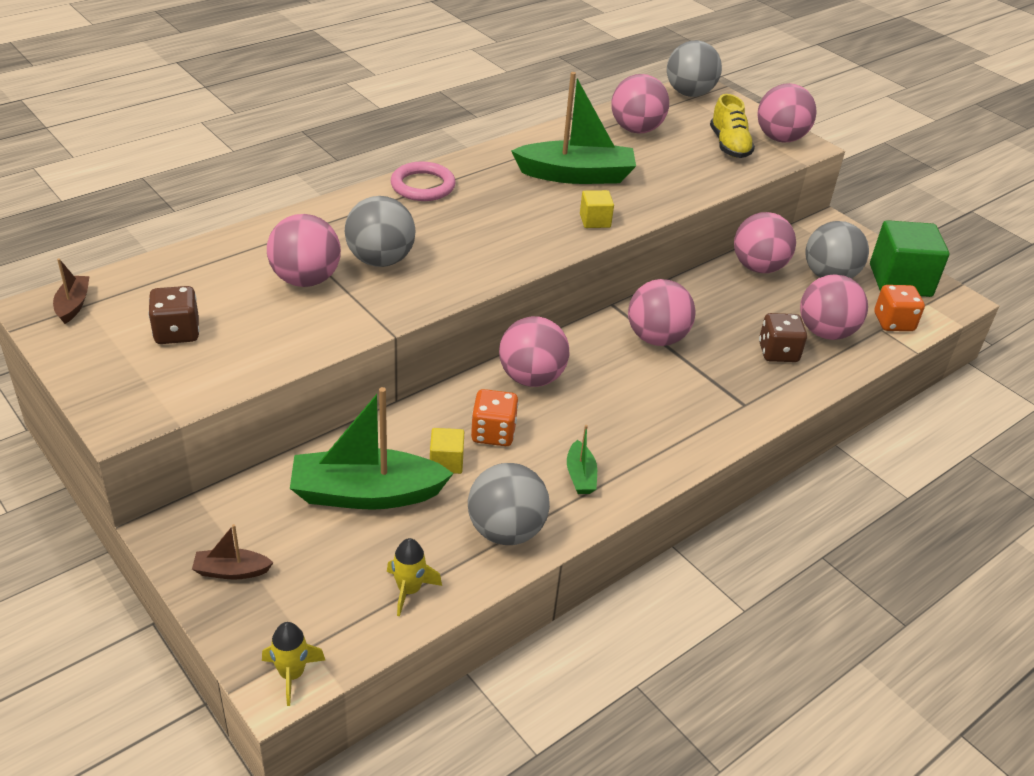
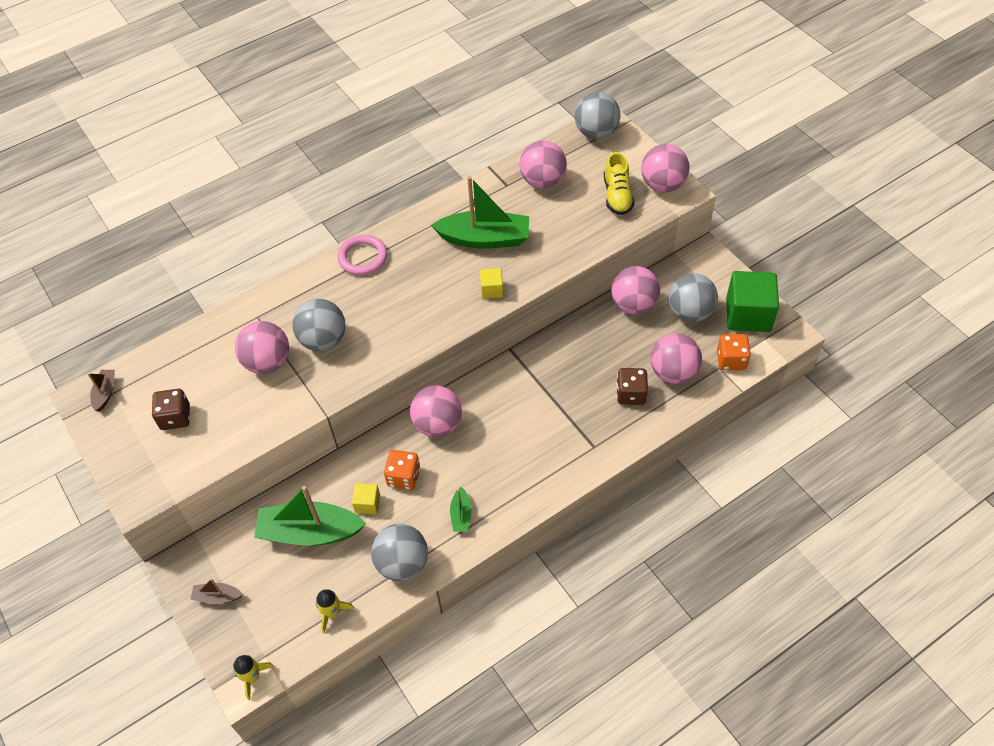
camera: 10 degrees right, 15 degrees up
(656, 338) = (538, 382): pink ball -> none

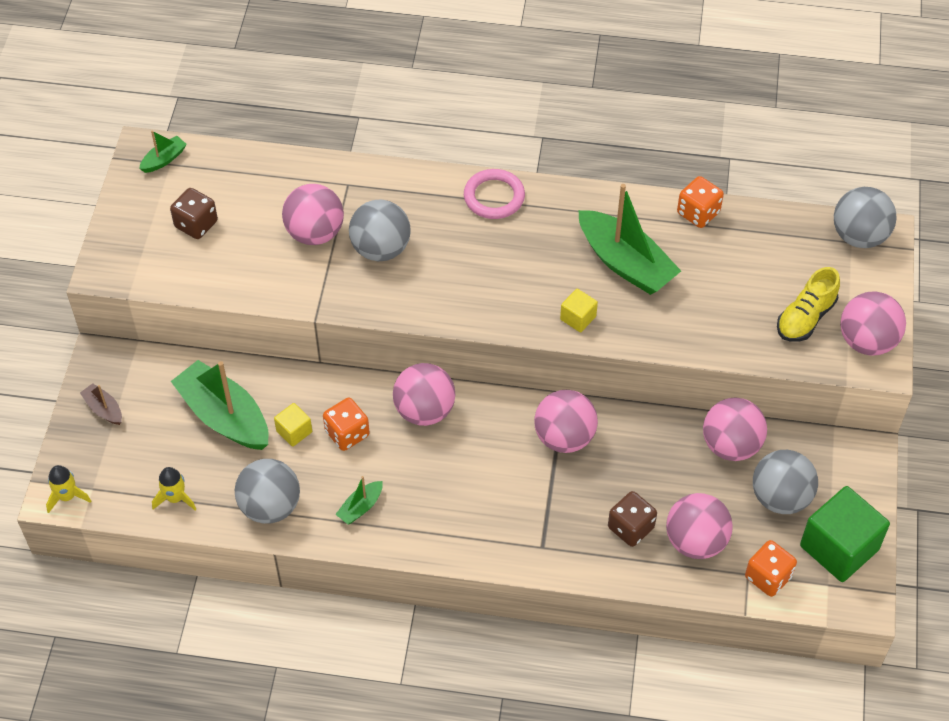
camera: 40 degrees right, 0 degrees up
(105, 393) = (164, 159): brown boat -> green boat
(495, 181) = (698, 213): none -> orange dice
(543, 181) = (746, 247): pink ball -> pink ball (564, 437)

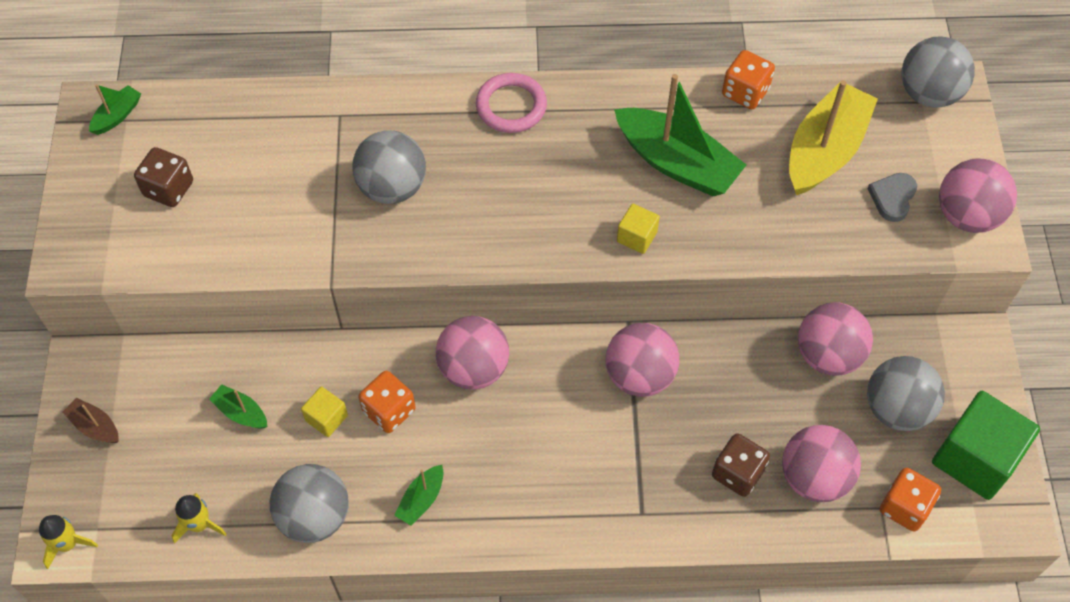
camera: 10 degrees left, 5 degrees up
(224, 416) = (241, 412): green boat -> green boat, size x0.46
(315, 233) = (311, 179): pink ball -> none
(756, 270) = (825, 150): none -> yellow boat
(805, 318) = (892, 198): yellow shoe -> grey heart

